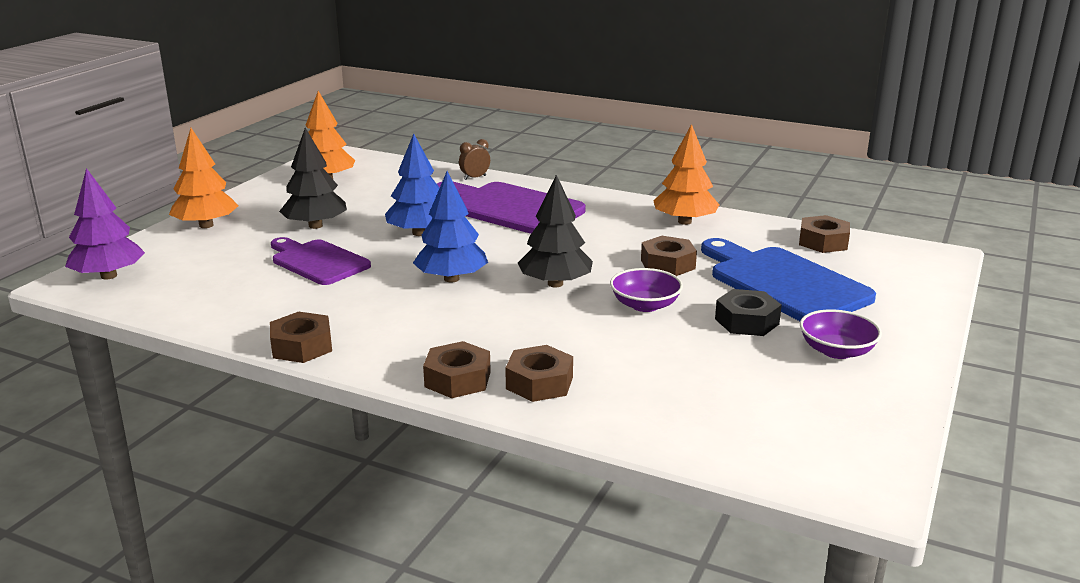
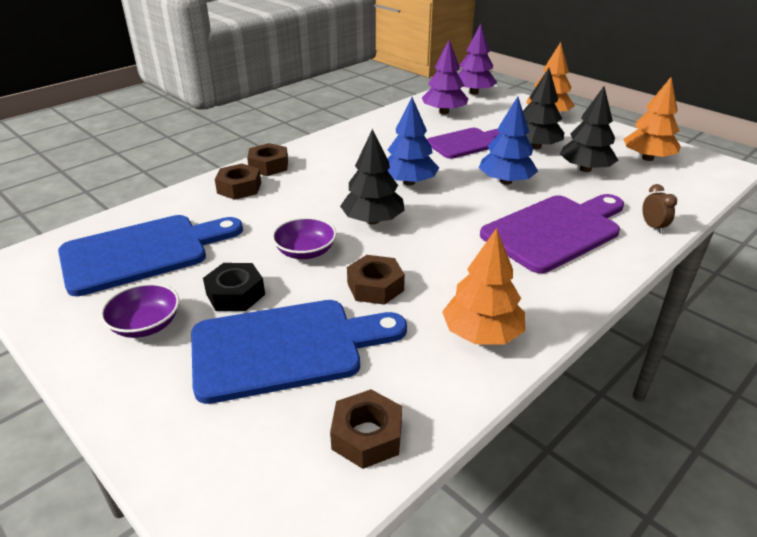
camera: 110 degrees right, 10 degrees up
(202, 287) = (444, 112): none -> purple tree
(302, 346) = (346, 131): brown nut -> none
(368, 202) = (585, 169): none -> black tree
(741, 398) = (142, 252): none -> blue cutting board

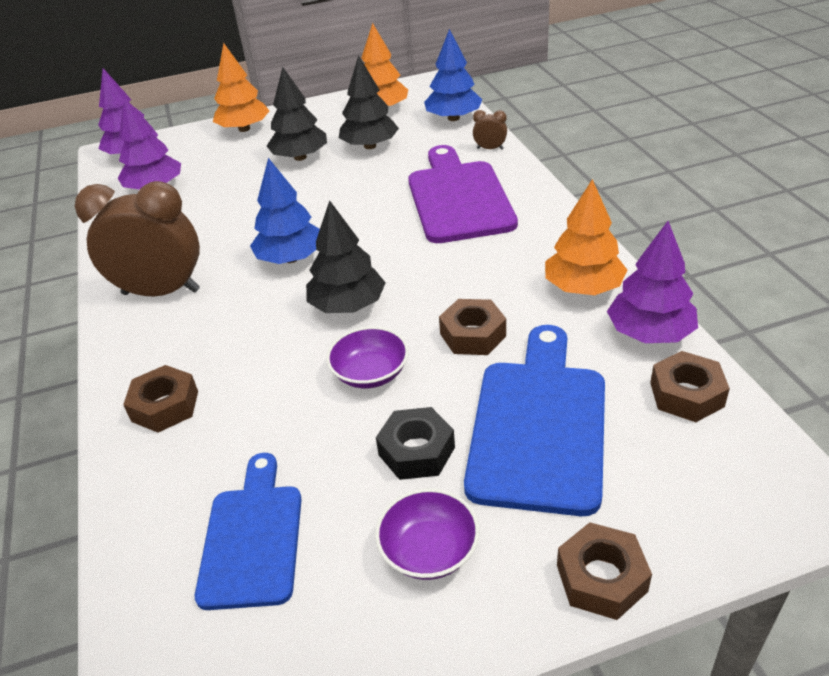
camera: 60 degrees left, 5 degrees up
(142, 252) = (252, 538): blue cutting board -> blue cutting board, size x0.66
(268, 166) = (132, 365): brown nut -> brown nut (601, 578)
(340, 151) = (161, 292): none -> brown clock
(443, 393) = (649, 333): none -> purple tree
(466, 143) = (245, 195): purple cutting board -> none
(506, 181) = (349, 196): blue tree -> blue tree (453, 118)

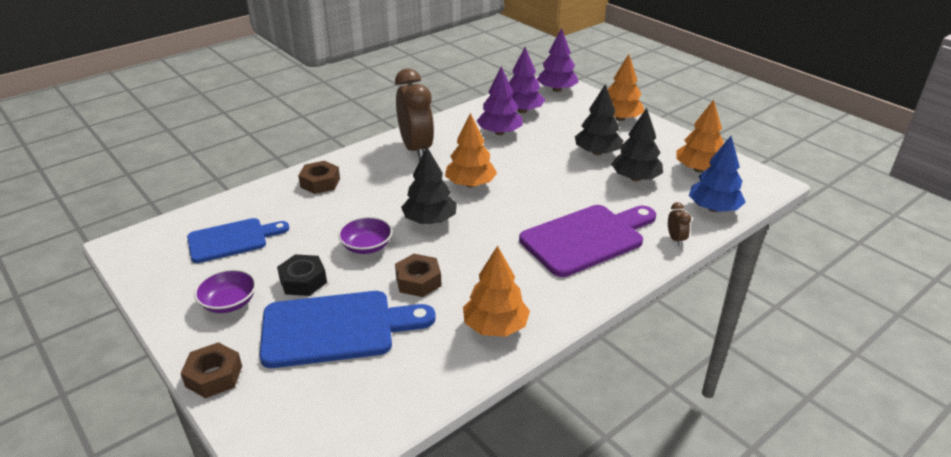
camera: 65 degrees right, 5 degrees down
(290, 258) = (470, 184): blue tree -> orange tree
(649, 333) = (451, 371): purple tree -> purple tree (499, 132)
(686, 394) = (385, 400): brown nut -> none

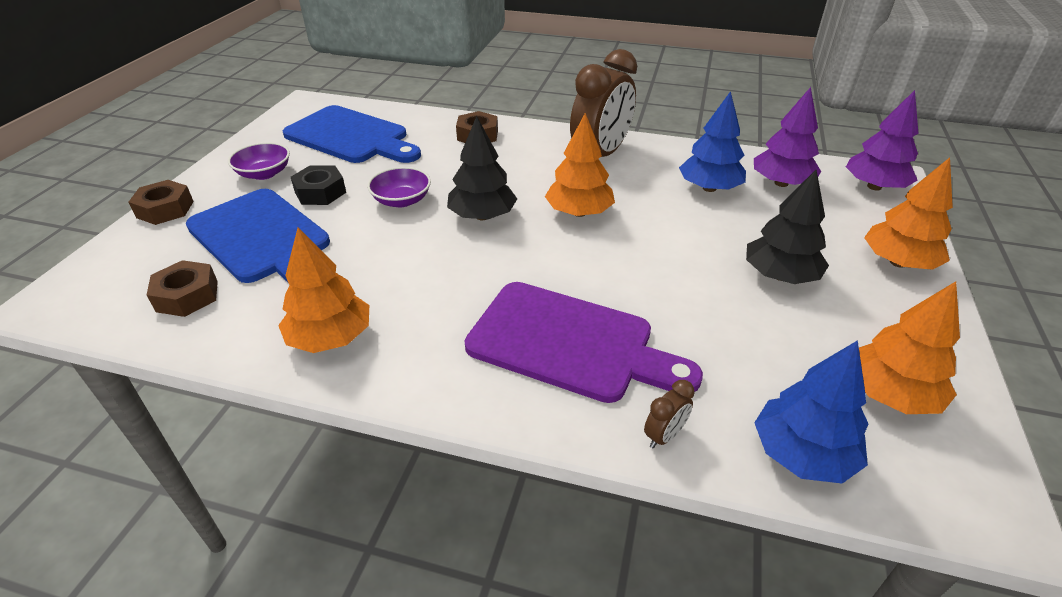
camera: 55 degrees right, 5 degrees up
(232, 240) = (351, 137): blue cutting board -> blue cutting board, size x1.51
(418, 281) = (371, 253): brown nut -> brown nut (187, 296)
(499, 132) = (709, 188): purple tree -> blue tree
(635, 178) = (767, 334): black tree -> none

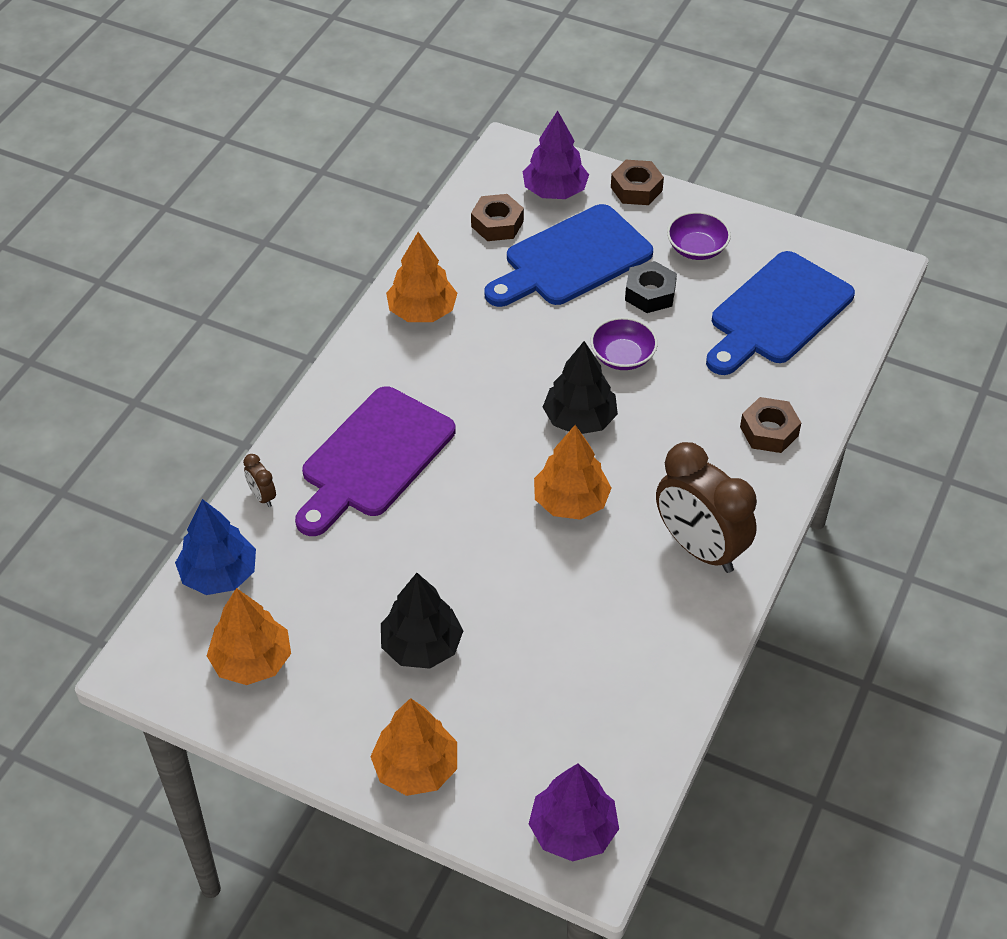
camera: 100 degrees right, 10 degrees up
(709, 188) = (601, 641): blue tree -> none
(781, 183) = (599, 724): purple tree -> purple tree (555, 191)

